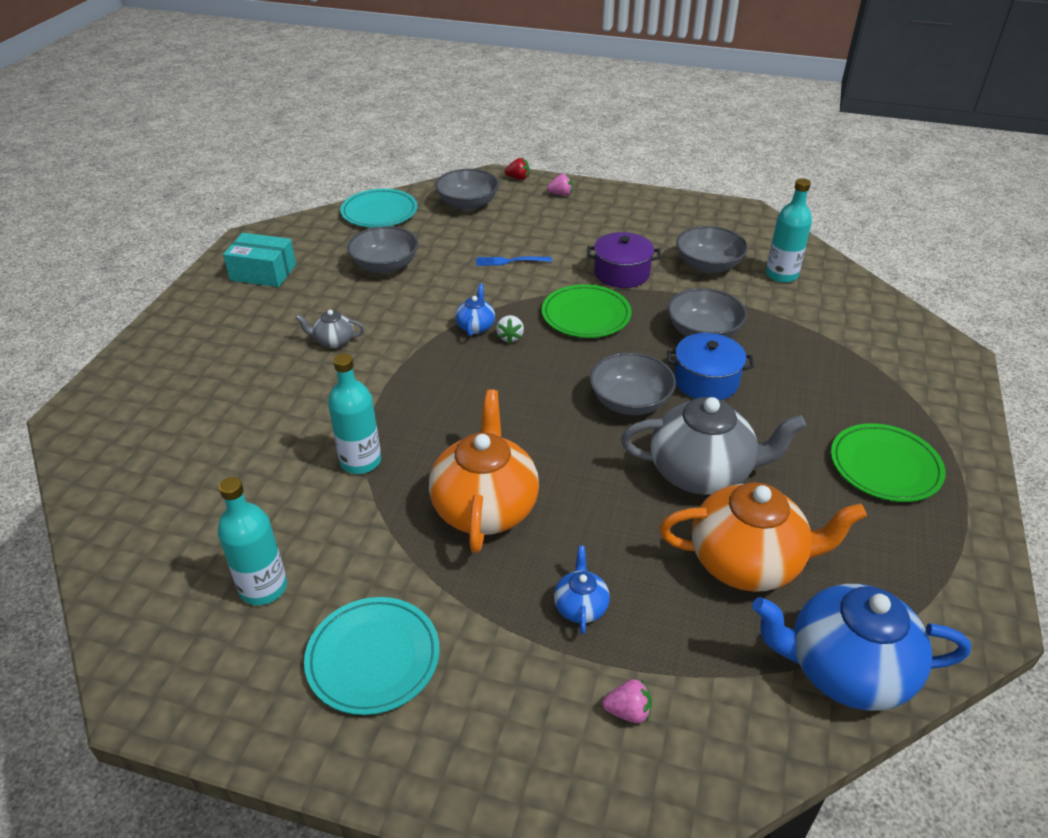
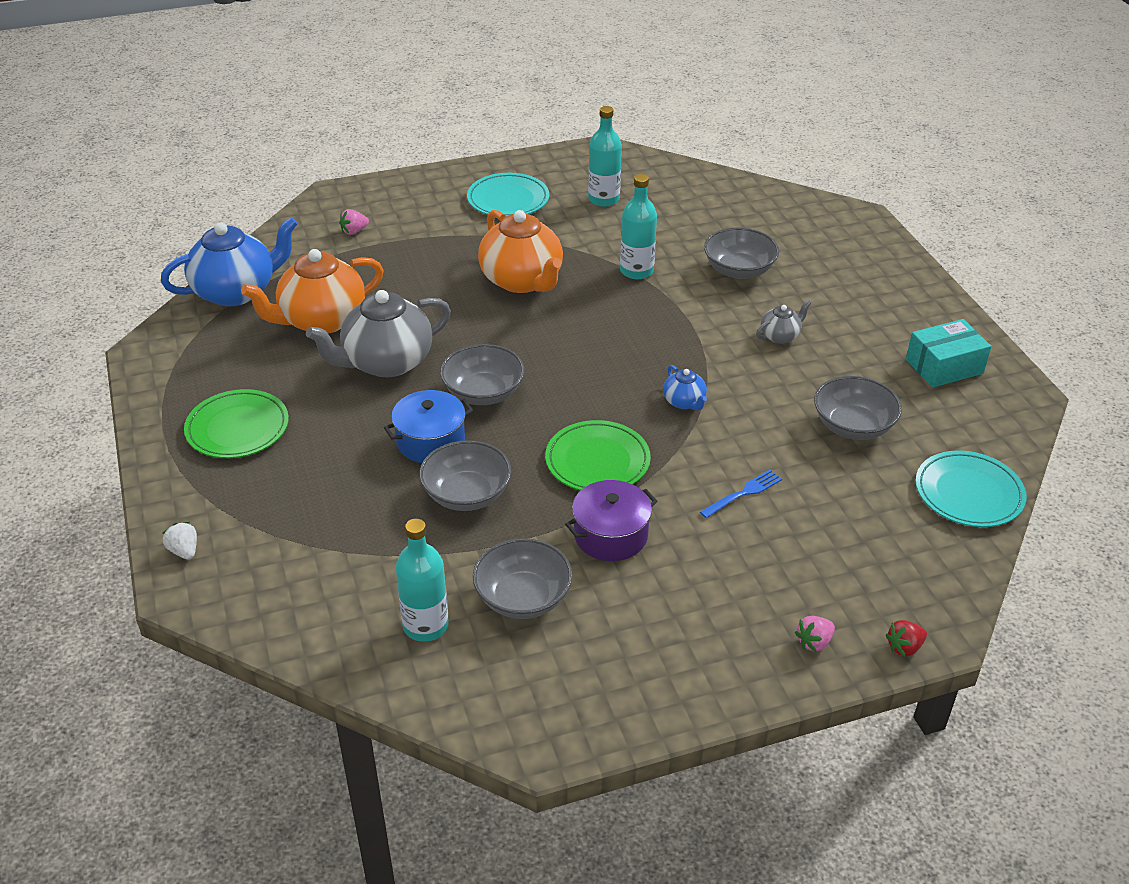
camera: 145 degrees right, 0 degrees up
(468, 204) = (897, 560): grey bowl -> grey bowl (739, 270)
(510, 337) = (642, 405): white strawberry -> white strawberry (184, 551)
(580, 606) = (414, 259): blue teapot -> none

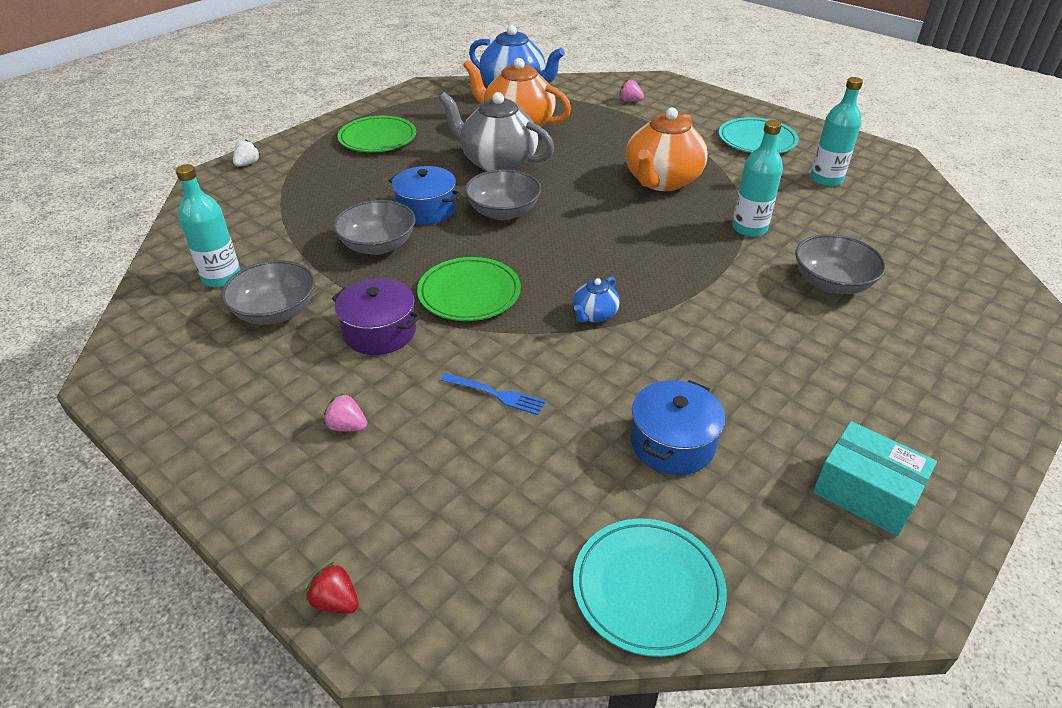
camera: 60 degrees right, 0 degrees up
(780, 336) = (762, 343): grey teapot -> none
(814, 642) = (307, 517): pink strawberry -> pink strawberry (347, 426)
(853, 426) = (672, 443): grey bowl -> blue pot

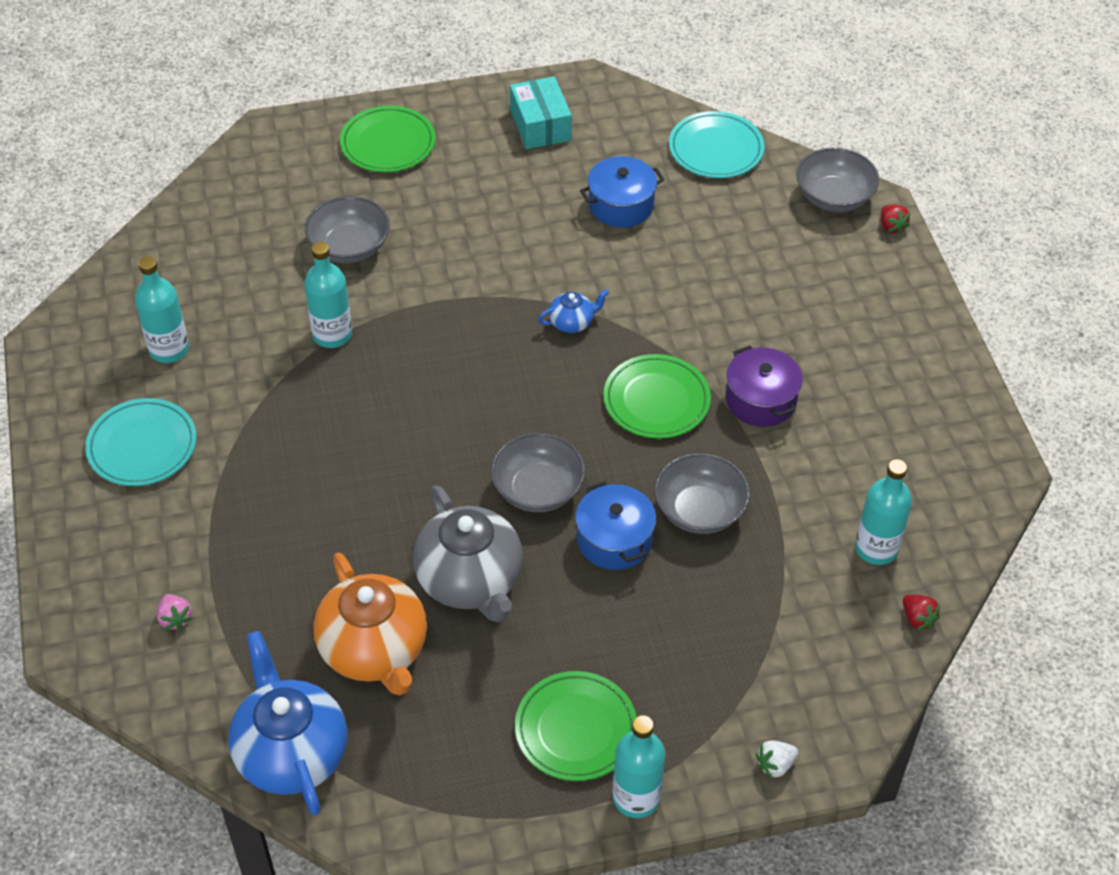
camera: 145 degrees left, 10 degrees up
(172, 253) = (917, 618): none -> red strawberry
(275, 312) = (840, 472): grey bowl -> grey bowl (834, 197)
(323, 131) = (636, 797): none -> turquoise bottle
(347, 426) = (832, 328): pink strawberry -> none
(496, 394) = (708, 297): blue fork -> none
(661, 181) = (330, 442): orange teapot -> none
(953, 382) = (388, 143): none -> green plate

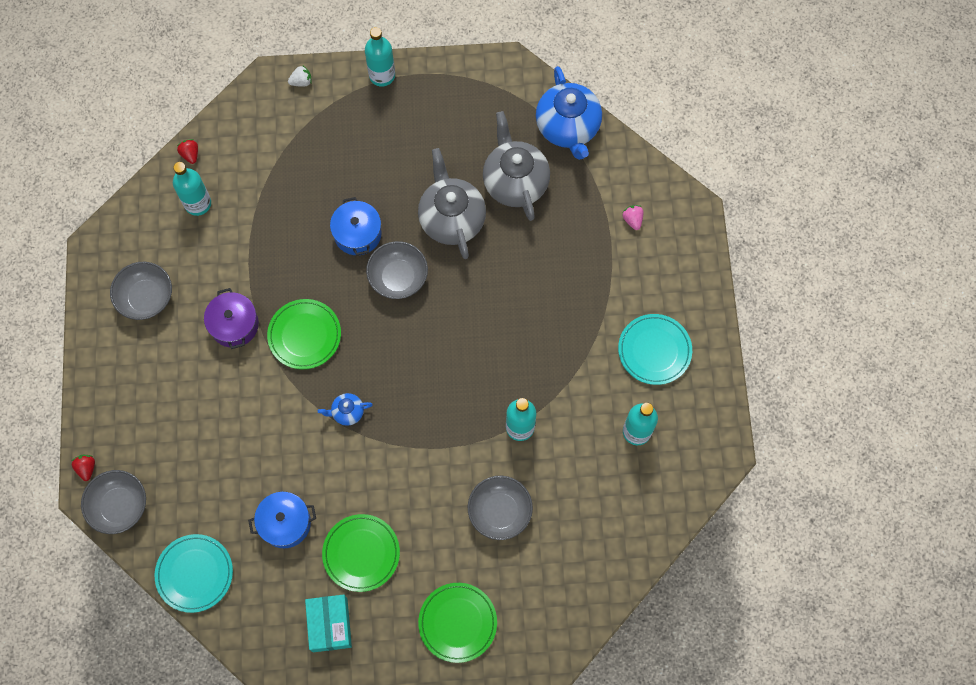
camera: 170 degrees left, 20 degrees up
(374, 650) = (515, 182): orange teapot -> grey teapot
(576, 729) = (407, 118): green plate -> green plate (361, 553)
(699, 510) = (299, 246): grey bowl -> grey bowl (146, 297)

